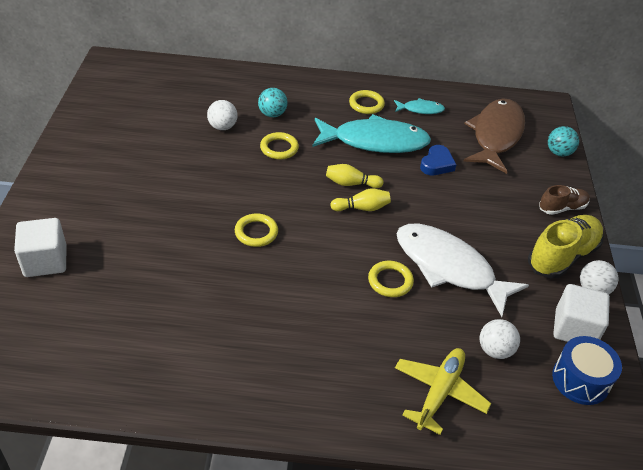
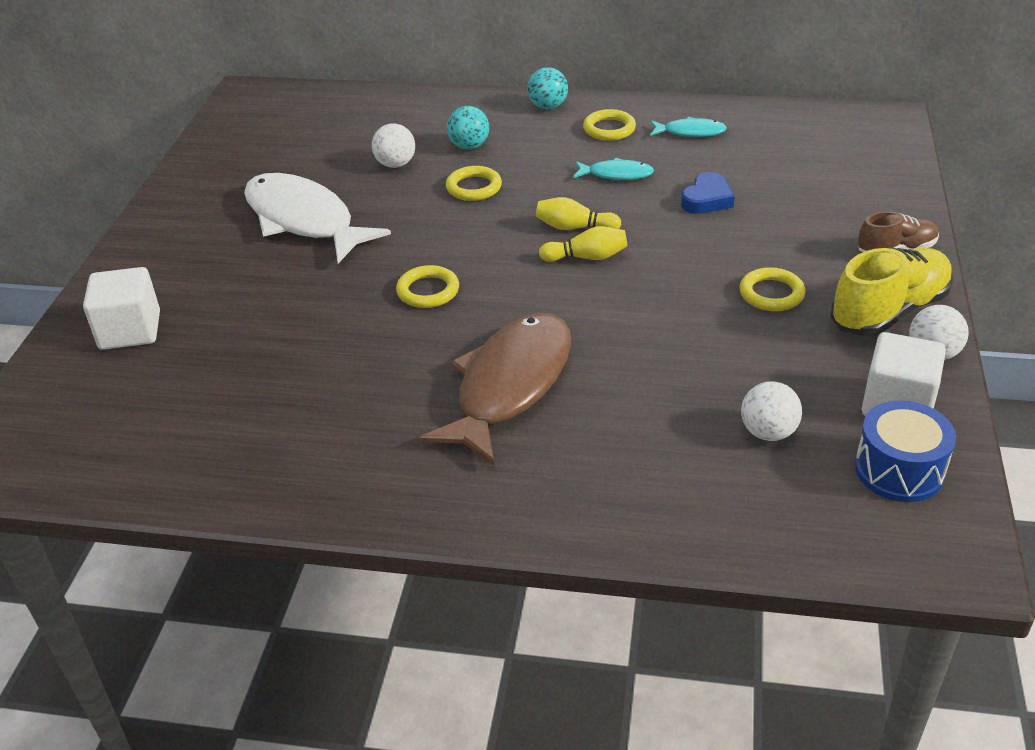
camera: 10 degrees right, 5 degrees down
(375, 141) = (616, 174): turquoise fish -> turquoise fish, size x0.46
(390, 281) = (618, 347): yellow ring -> yellow ring (771, 294)
(439, 392) = (676, 485): yellow plane -> none
(449, 267) = (709, 328): white fish -> white fish (304, 220)
(496, 135) = (802, 160): brown fish -> brown fish (510, 386)
(559, 153) = (899, 179): turquoise ball -> turquoise ball (548, 106)

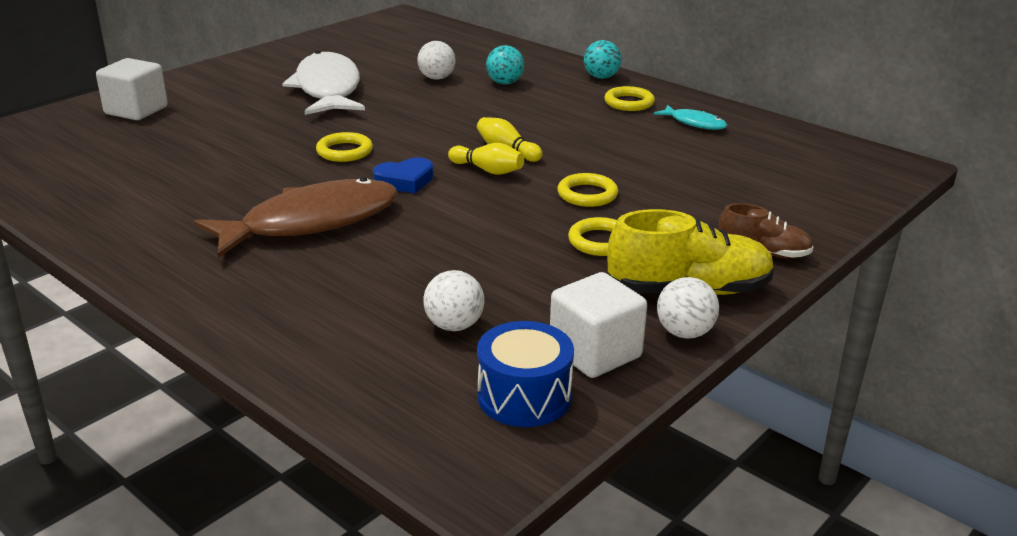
camera: 30 degrees right, 10 degrees down
(474, 187) = (470, 106): yellow ring -> yellow ring (587, 194)
(616, 174) = (591, 130): turquoise fish -> none
(707, 199) = (641, 167): blue heart -> blue heart (405, 181)

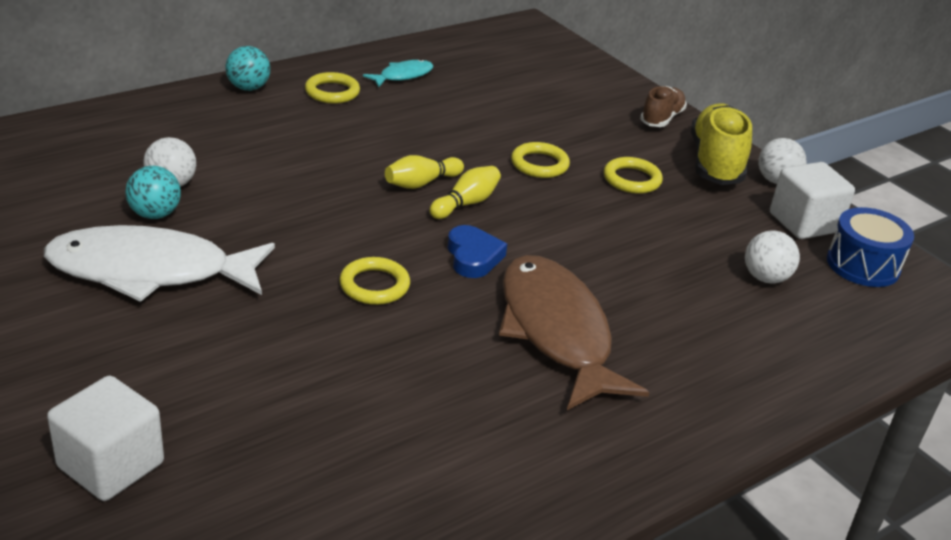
camera: 80 degrees left, 5 degrees up
(504, 83) = (223, 145): turquoise ball -> turquoise ball (155, 214)

